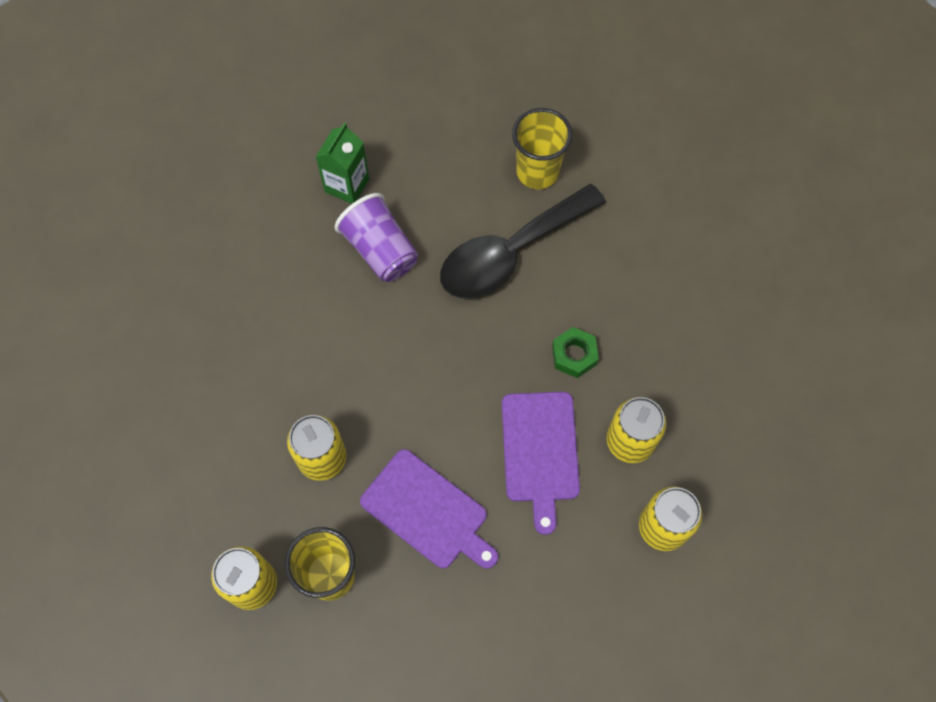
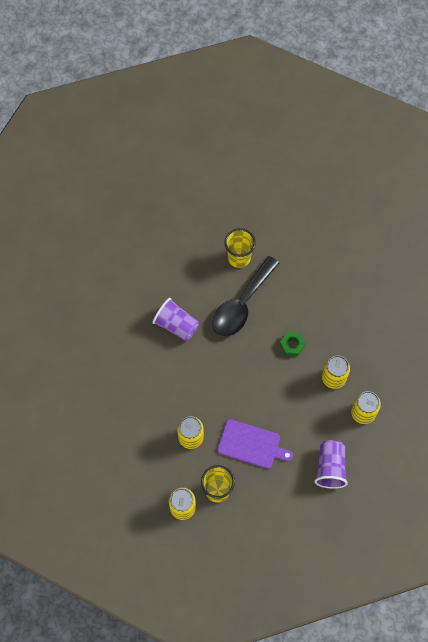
camera: 20 degrees left, 0 degrees up
(347, 185) = (145, 297): green carton -> none
(540, 452) = (293, 398): purple cutting board -> none
(560, 611) = (330, 468): none -> purple cup

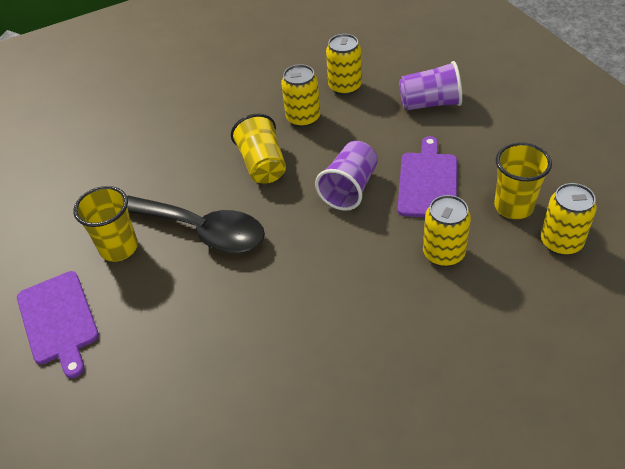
camera: 95 degrees left, 20 degrees down
(176, 325) = (249, 310): purple cup -> purple cup (349, 188)
(194, 228) = (58, 320): none -> purple cutting board
(292, 345) = (263, 165): green nut -> yellow cup

